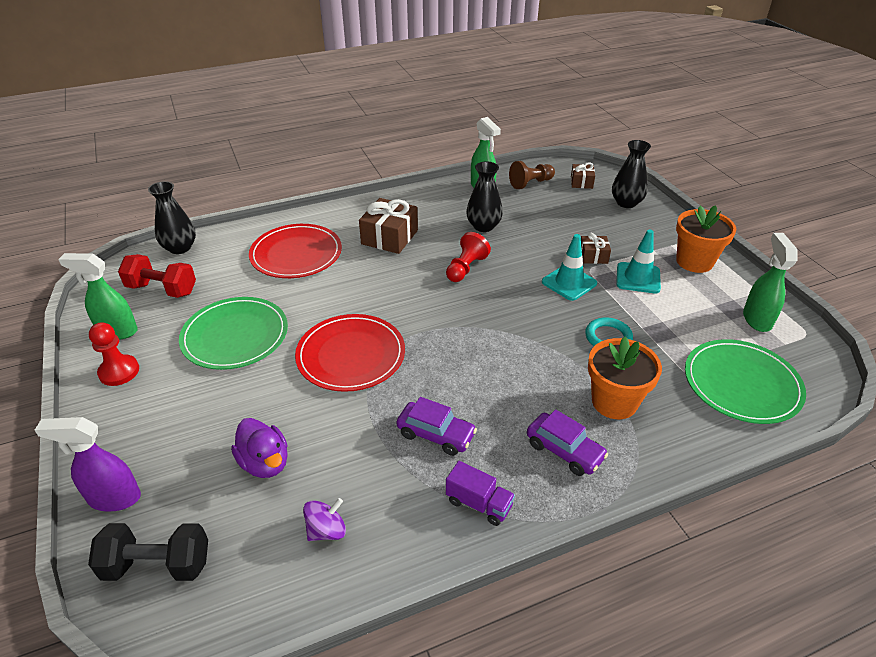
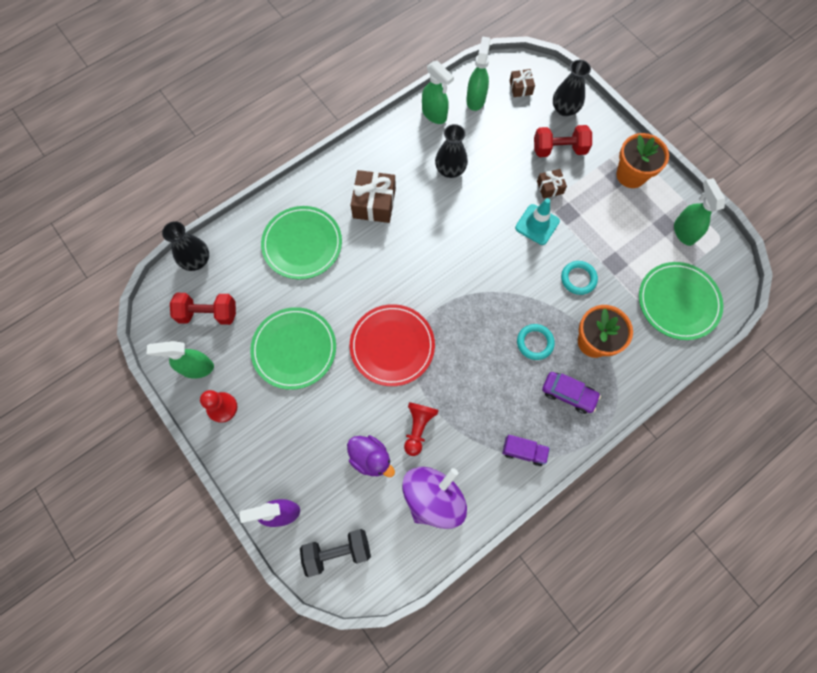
camera: 15 degrees left, 30 degrees up
(296, 254) = (302, 244): red plate -> green plate
(326, 530) = (433, 498): purple spinning top -> purple spinning top, size x2.14
(436, 434) = (479, 403): purple car -> none
(466, 268) = (450, 227): red pawn -> red pawn (418, 428)
(530, 183) = (476, 99): brown pawn -> green spray bottle
(533, 387) = (535, 342): none -> turquoise ring
(612, 230) = (559, 149): none -> red dumbbell
(638, 278) = (590, 206): turquoise traffic cone -> none

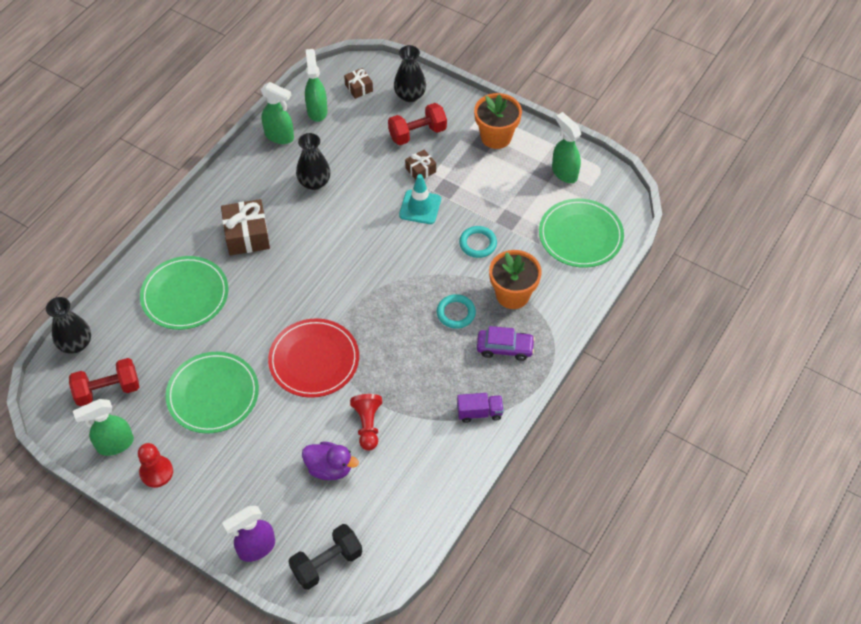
camera: 20 degrees left, 15 degrees down
(433, 498) = (406, 483): purple spinning top -> none

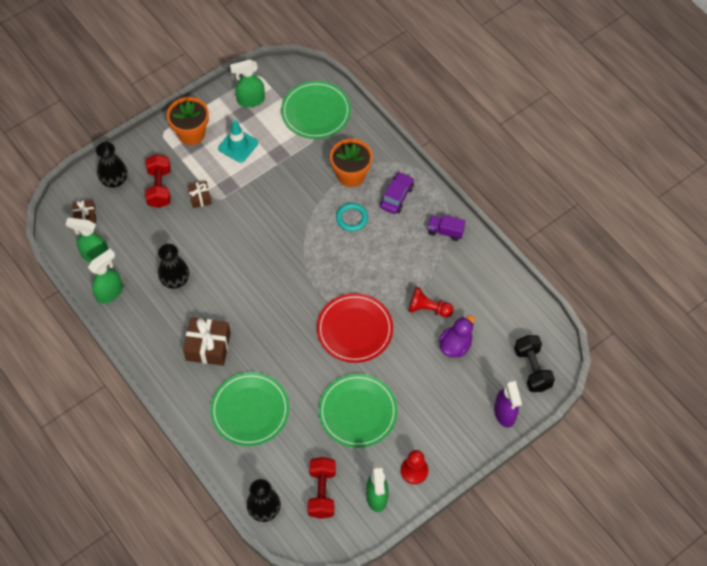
camera: 70 degrees left, 5 degrees up
(420, 207) = (238, 210): turquoise traffic cone -> turquoise traffic cone (238, 145)
(478, 243) = (293, 182): turquoise ring -> none
(479, 412) = (445, 231): purple truck -> purple truck turned 90 degrees counterclockwise

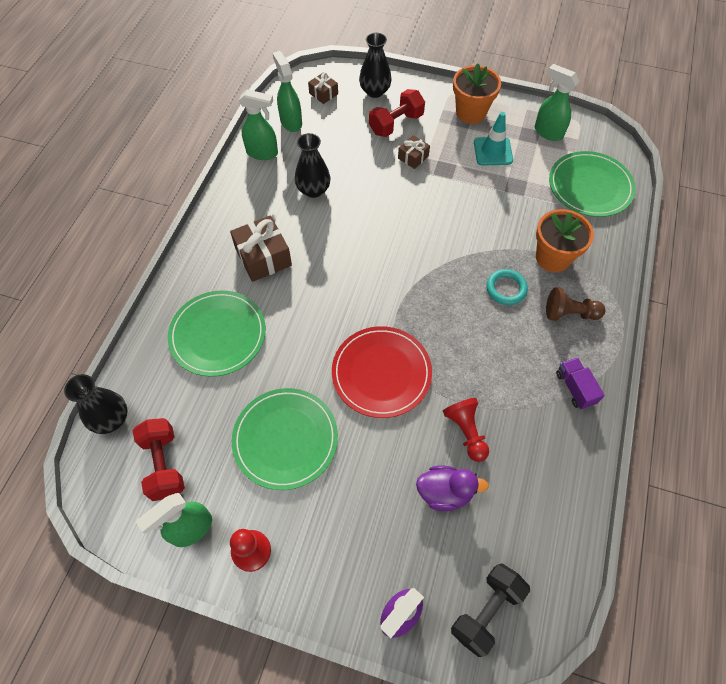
camera: 55 degrees right, 0 degrees up
(322, 492) = (164, 464): red dumbbell -> red dumbbell turned 75 degrees counterclockwise
(396, 196) = (569, 313): purple car -> brown pawn

